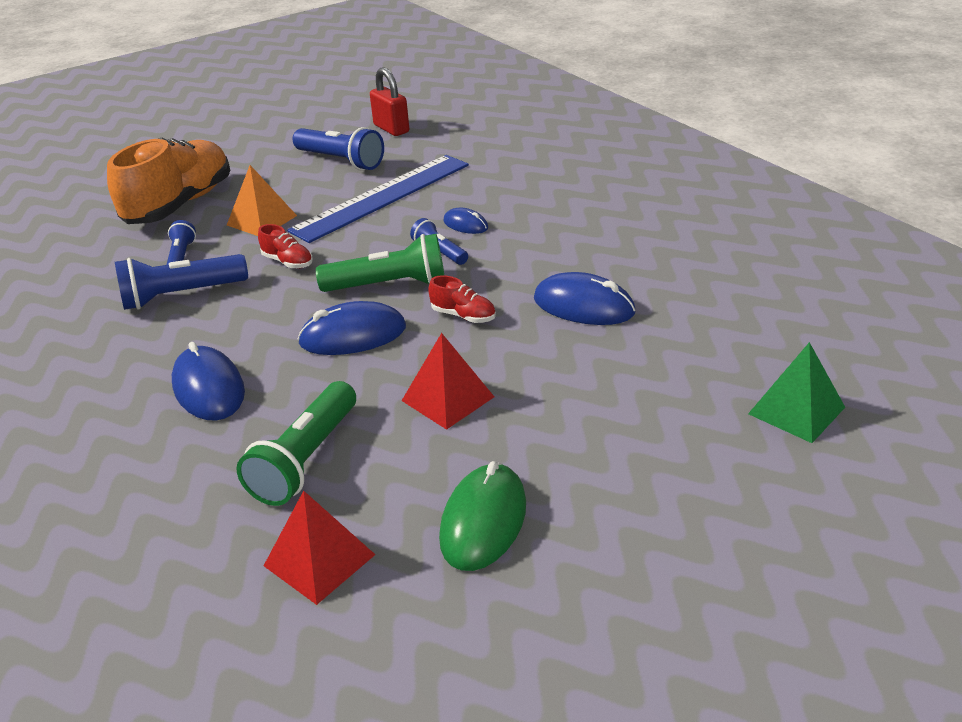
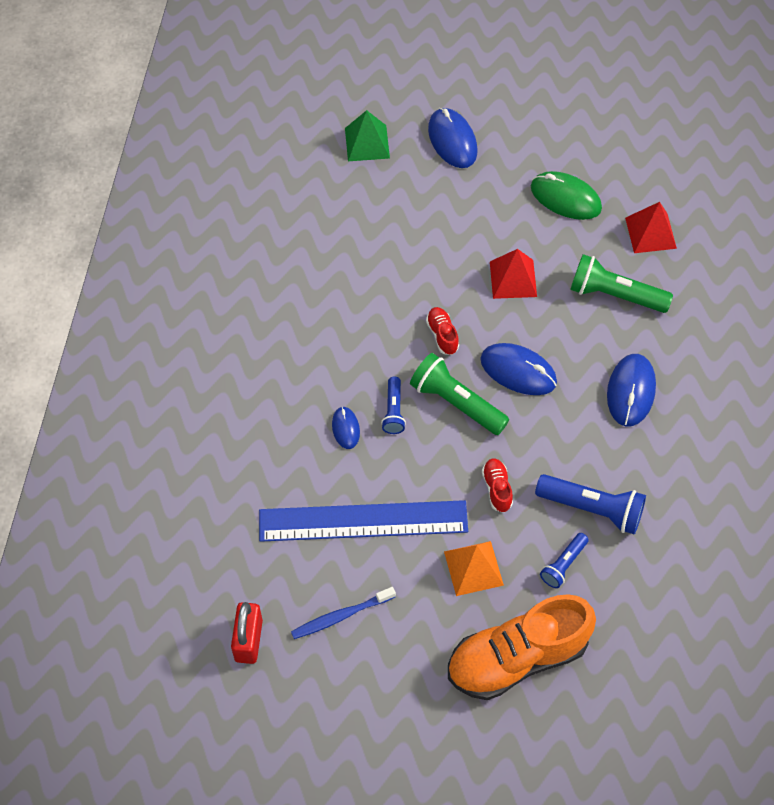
camera: 140 degrees left, 25 degrees up
(306, 459) = (615, 295): green flashlight -> green flashlight turned 135 degrees counterclockwise
(340, 161) = (341, 616): blue flashlight -> blue toothbrush
(483, 521) = (565, 198): green mouse -> green mouse turned 60 degrees clockwise
(584, 306) = (370, 286): blue mouse -> blue mouse (452, 140)

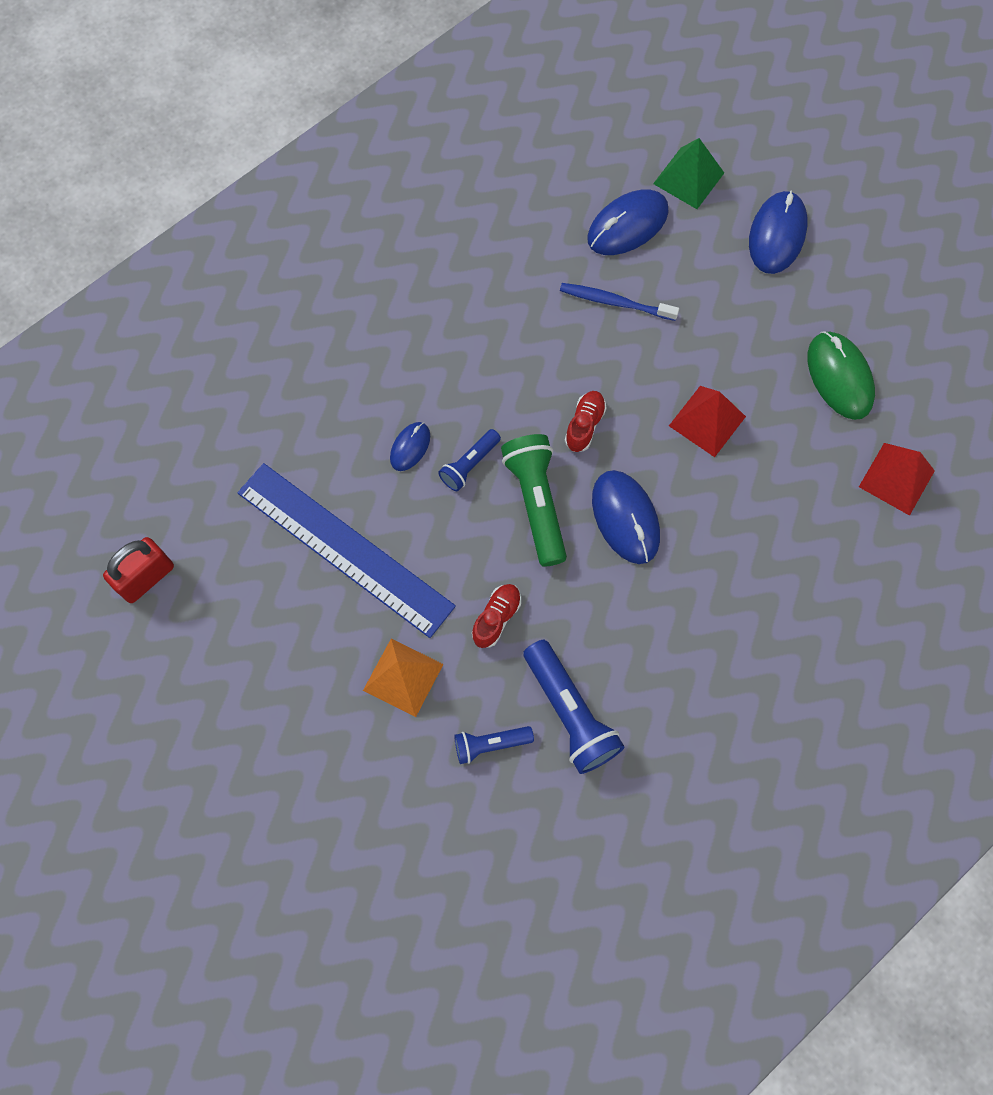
camera: 40 degrees right, 10 degrees up
(341, 616) = (244, 622): blue toothbrush -> blue toothbrush (615, 302)
(517, 657) = (363, 797): orange shoe -> none
(615, 295) = (797, 515): green flashlight -> none
(631, 391) = (720, 626): blue mouse -> blue mouse (627, 225)

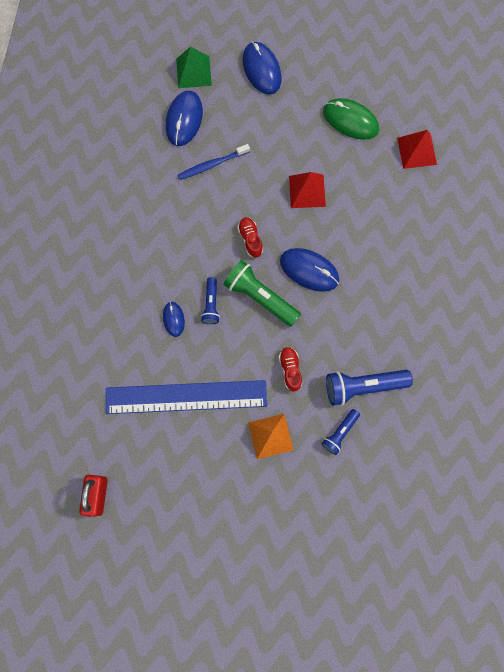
camera: 40 degrees left, 5 degrees up
(569, 712) = (363, 386): blue flashlight -> blue flashlight turned 150 degrees clockwise

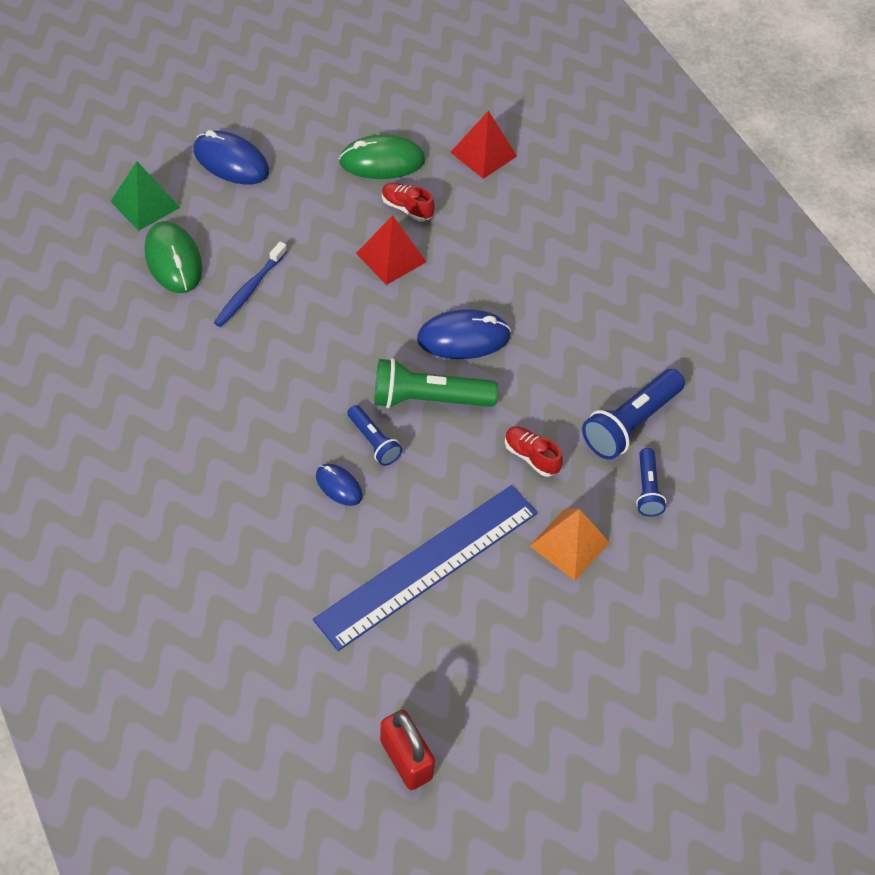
camera: 40 degrees left, 20 degrees down
(184, 119) = (173, 260): blue mouse -> green mouse
(250, 239) = (364, 344): red shoe -> red shoe (406, 208)

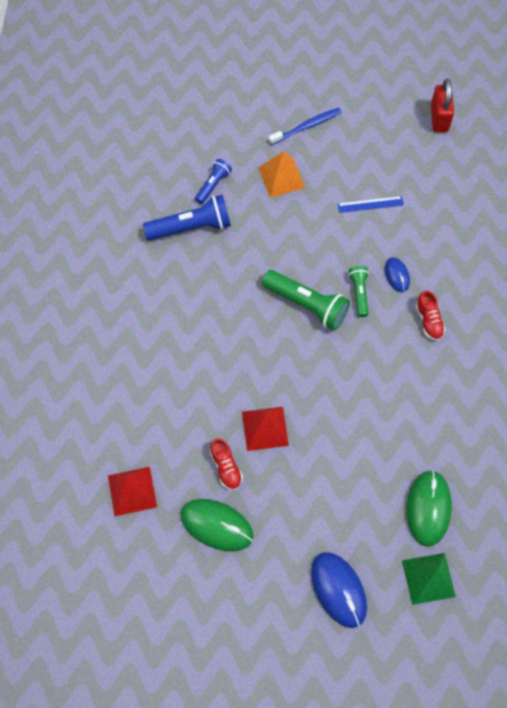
camera: 145 degrees left, 10 degrees up
(249, 290) = (383, 451): blue toothbrush -> blue toothbrush (306, 126)
(373, 441) = (359, 293): blue flashlight -> green flashlight
(428, 565) = (370, 204): blue ruler -> blue ruler, size x0.40
(463, 338) = (255, 337): blue mouse -> none
(531, 456) = (267, 237): red shoe -> red shoe (428, 321)

